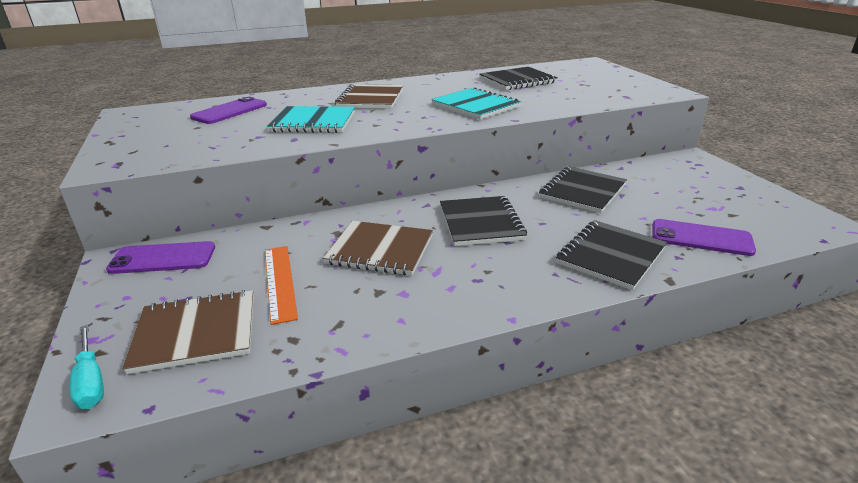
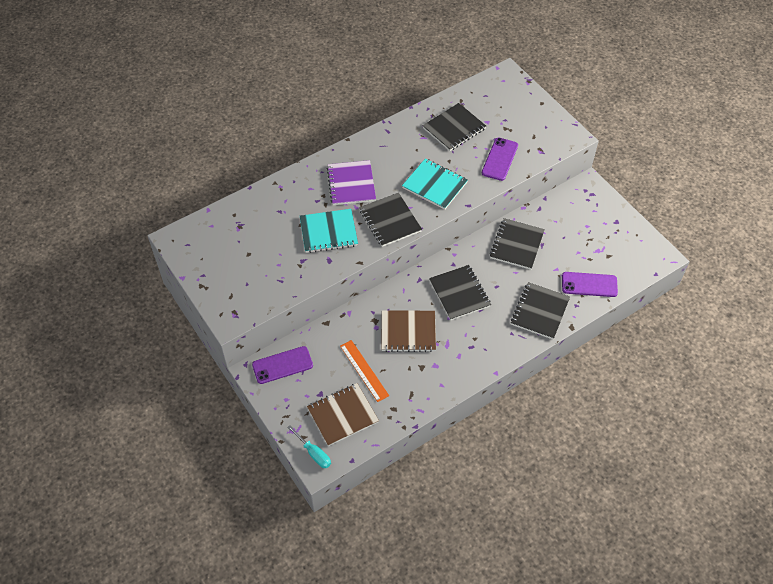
camera: 15 degrees left, 25 degrees up
(230, 111) = (254, 224): purple phone -> purple phone (500, 159)
(370, 99) = (351, 184): brown notebook -> purple notebook
(400, 121) = (390, 221): none -> black notebook

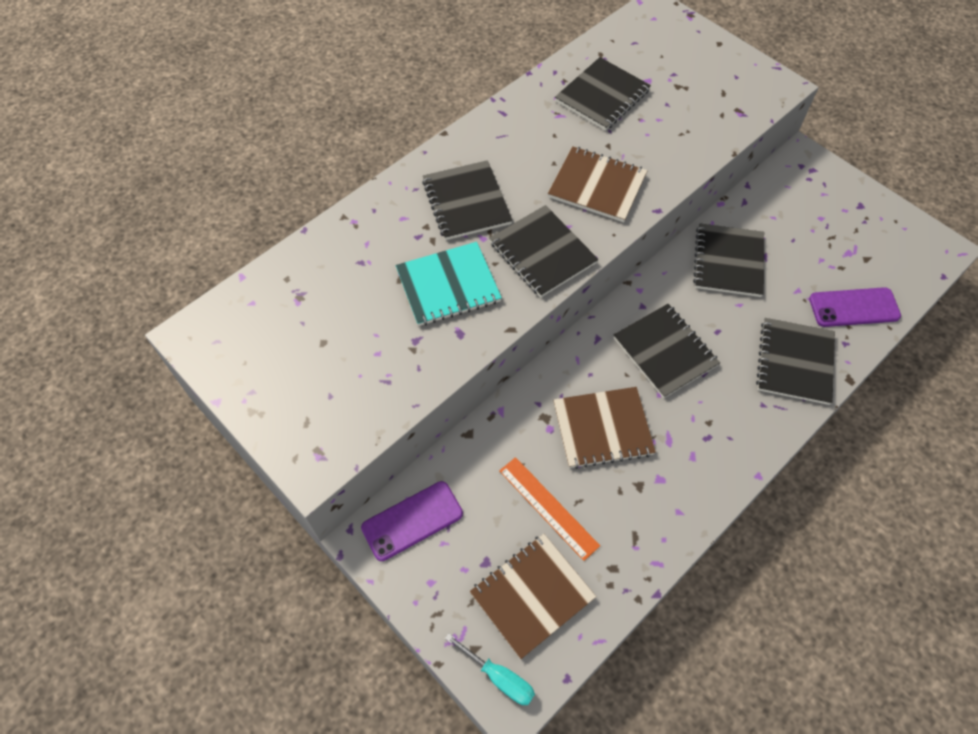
camera: 10 degrees left, 5 degrees up
(351, 184) = (466, 202): purple notebook -> black notebook
(434, 185) = (597, 186): turquoise notebook -> brown notebook
(500, 159) = (684, 133): purple phone -> none

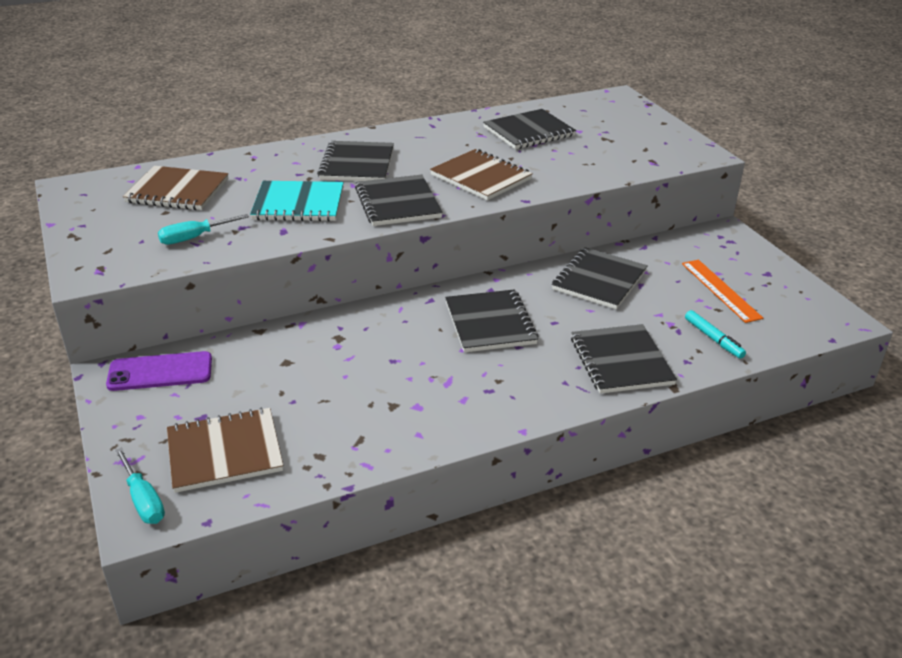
camera: 20 degrees right, 25 degrees down
(380, 373) = (194, 238): none -> turquoise screwdriver
(548, 507) = (292, 396): orange ruler -> orange ruler (720, 290)
(602, 429) = (387, 358): brown notebook -> brown notebook (177, 191)
(794, 362) = (621, 361): black notebook -> black notebook turned 45 degrees counterclockwise
(854, 307) = (713, 339): purple phone -> turquoise marker

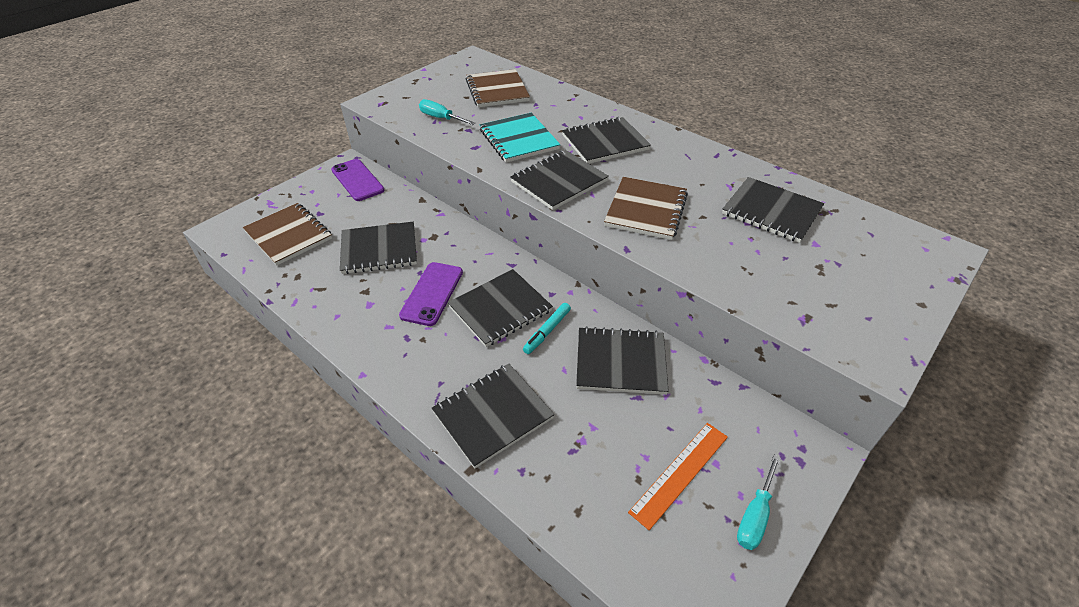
camera: 65 degrees right, 10 degrees up
(143, 500) = (237, 223): turquoise screwdriver -> turquoise screwdriver (755, 515)
(326, 381) = (379, 250): none -> black notebook
(434, 359) = (432, 293): none -> purple phone
(713, 339) = (576, 486): turquoise marker -> turquoise marker (547, 331)

